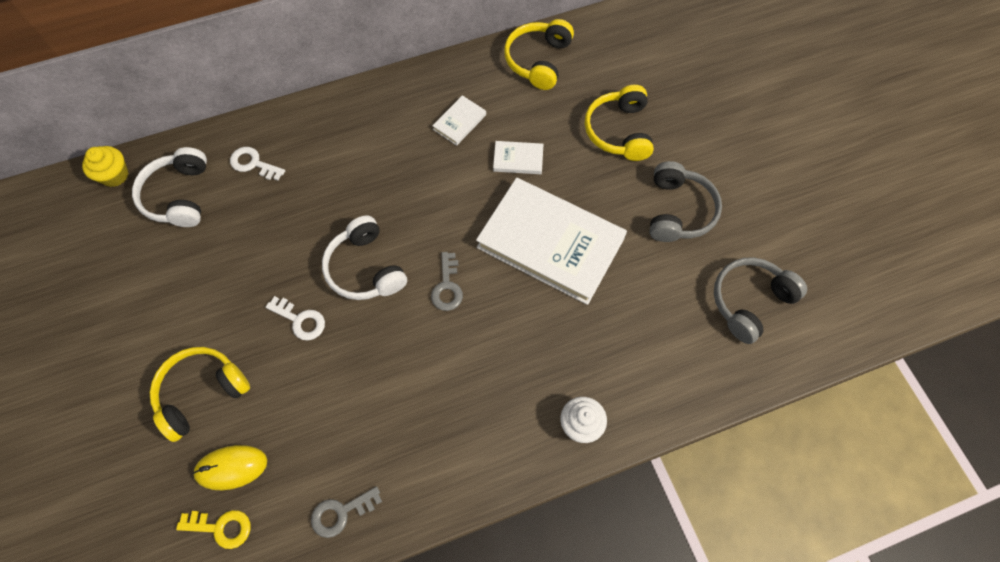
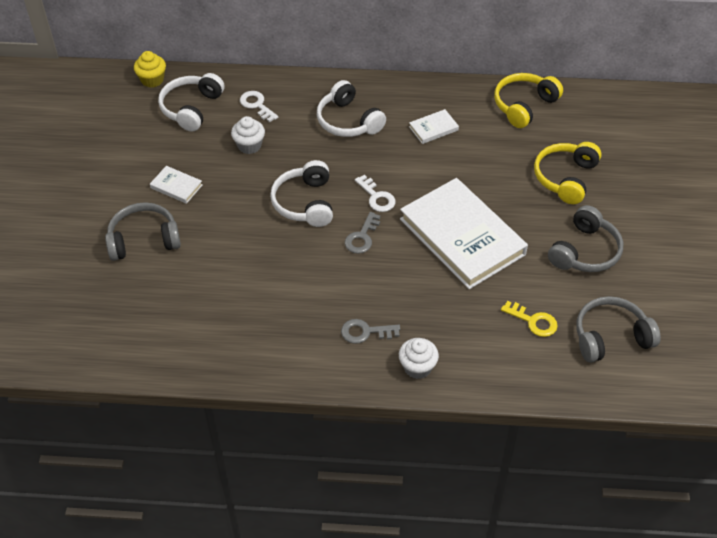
camera: 25 degrees right, 15 degrees down
(202, 393) = (144, 240): yellow headphones -> grey headphones
(221, 527) = (115, 328): yellow key -> yellow key (533, 321)
(231, 468) = (141, 294): yellow mouse -> none
(269, 219) = (249, 145): none -> white cupcake
(300, 320) = (238, 219): white key -> white key (377, 197)
(341, 513) = (203, 352): grey key -> grey key (365, 332)
(365, 146) = (348, 121): none -> white headphones
(518, 159) = (467, 170): white book -> white book (176, 186)

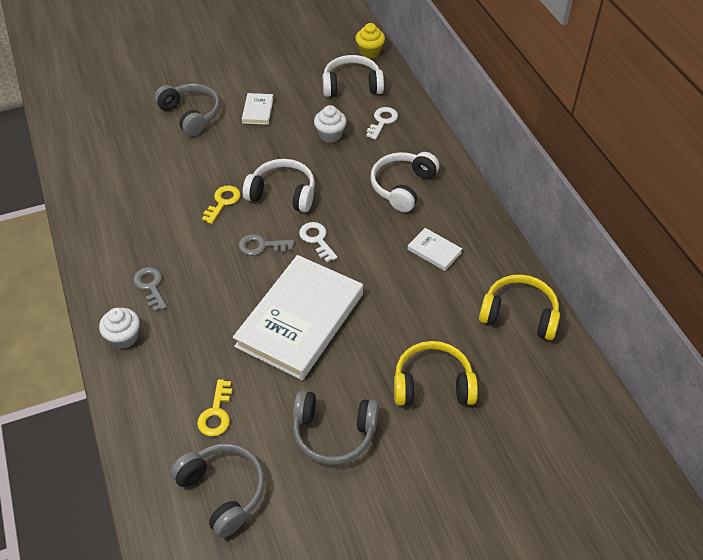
camera: 65 degrees right, 0 degrees up
(288, 249) = (223, 202): none -> yellow key
(305, 203) = (282, 194): white headphones -> white headphones turned 45 degrees clockwise
(377, 197) = (317, 239): white key -> white key turned 120 degrees clockwise

